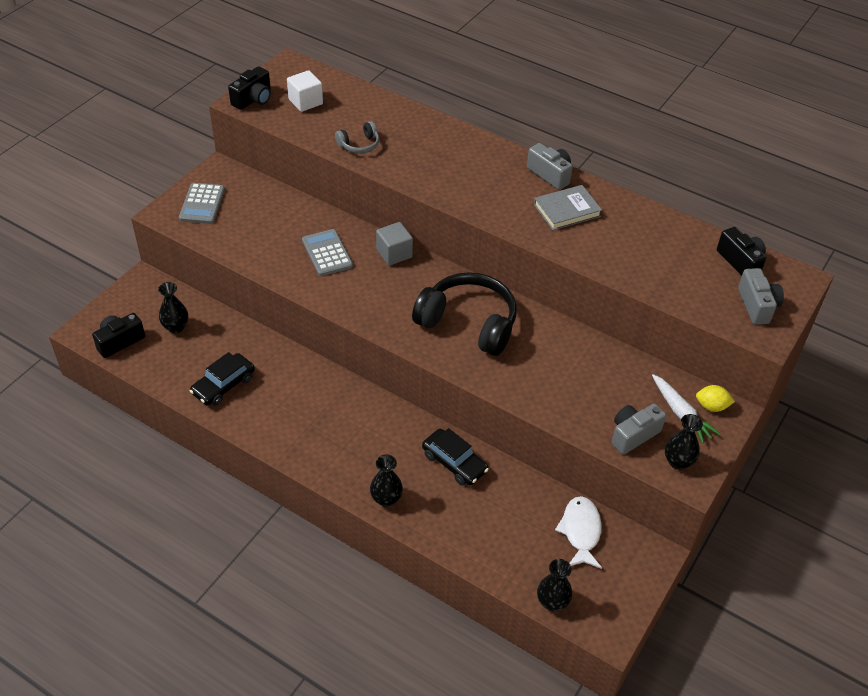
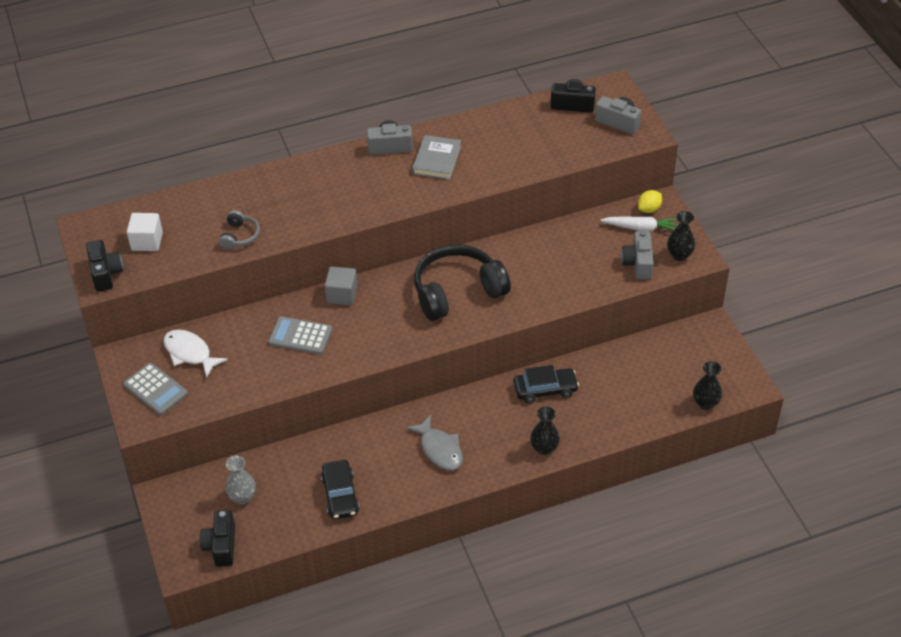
camera: 50 degrees left, 0 degrees up
(176, 327) = (242, 497): black vase -> grey vase
(323, 424) = (439, 449): none -> grey fish
(580, 531) = (662, 354): white fish -> white fish (190, 353)

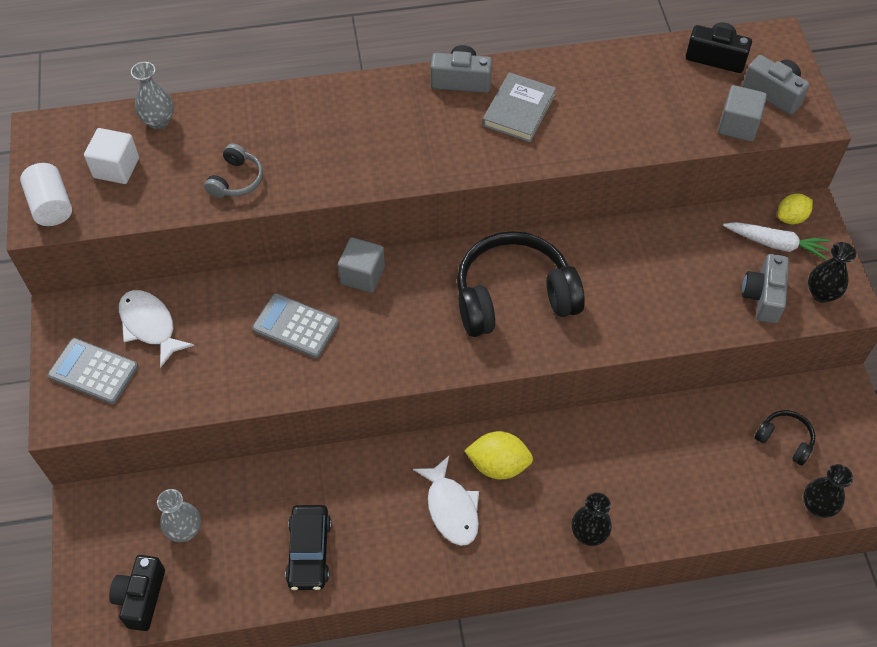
camera: 10 degrees right, 10 degrees up
(105, 273) = (51, 206): black camera -> white cylinder
(155, 389) = (93, 371): grey calculator -> grey calculator turned 150 degrees clockwise
(170, 206) = (158, 121): none -> grey vase
(439, 449) = (451, 508): grey fish -> white fish
(468, 415) = (498, 465): none -> yellow lemon
(545, 389) = (606, 445): black car -> none
(596, 147) = (738, 125): none -> grey cube
(674, 365) = (784, 440): none -> black headphones

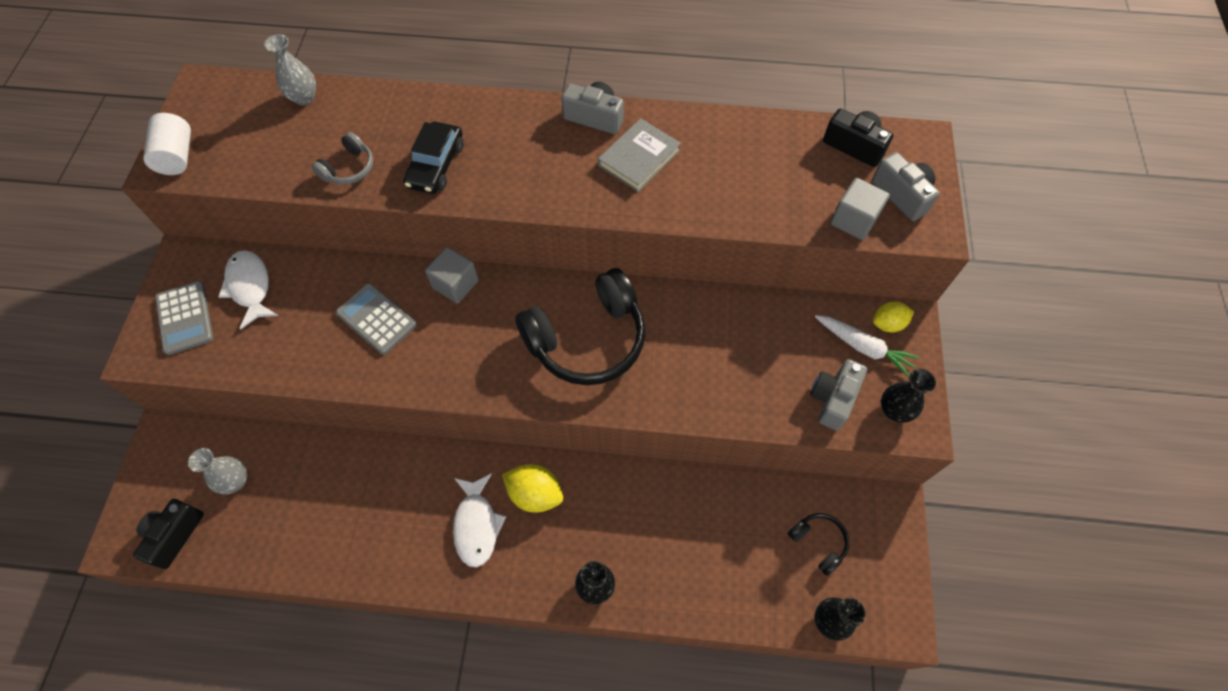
camera: 15 degrees right, 5 degrees up
(93, 371) = (185, 318): grey calculator -> grey calculator turned 150 degrees counterclockwise
(116, 168) = (248, 133): white cube -> none
(309, 551) = (334, 532): black car -> black car (436, 165)
(513, 297) = (587, 339): black headphones -> black headphones turned 150 degrees clockwise

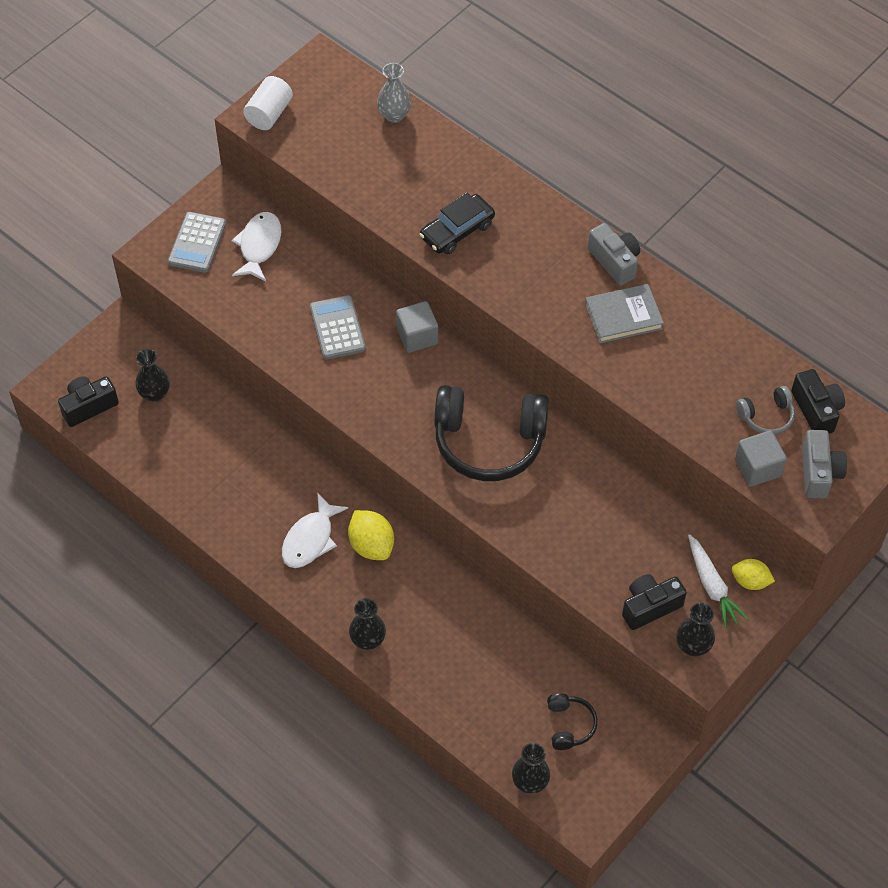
camera: 35 degrees right, 5 degrees down
(236, 481) = (155, 394): grey vase -> black vase
(349, 168) = (389, 196): grey headphones -> grey headphones (766, 416)
(833, 399) = (650, 607): grey camera -> black camera

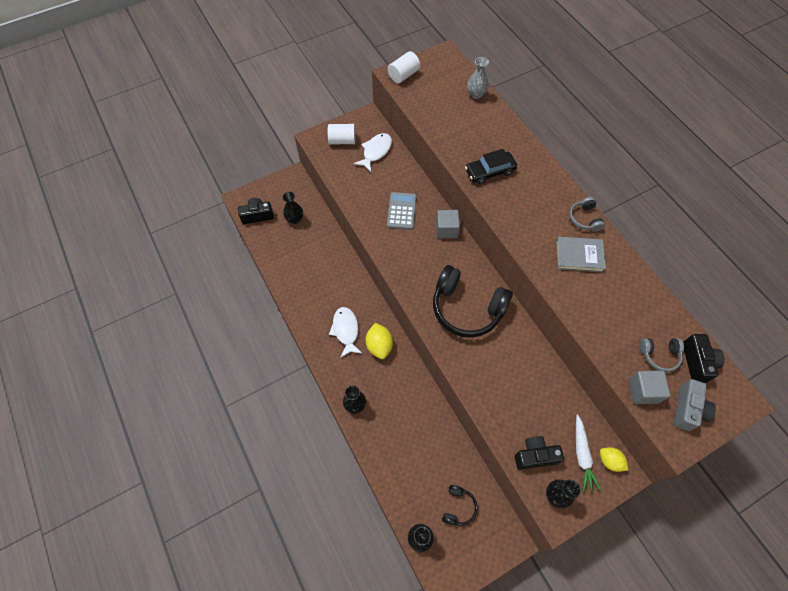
camera: 20 degrees right, 5 degrees up
(197, 243) = (342, 141): grey calculator -> white cylinder
(310, 539) = (346, 330): white fish -> white fish turned 120 degrees clockwise
(615, 261) = (584, 219): grey camera -> grey headphones

